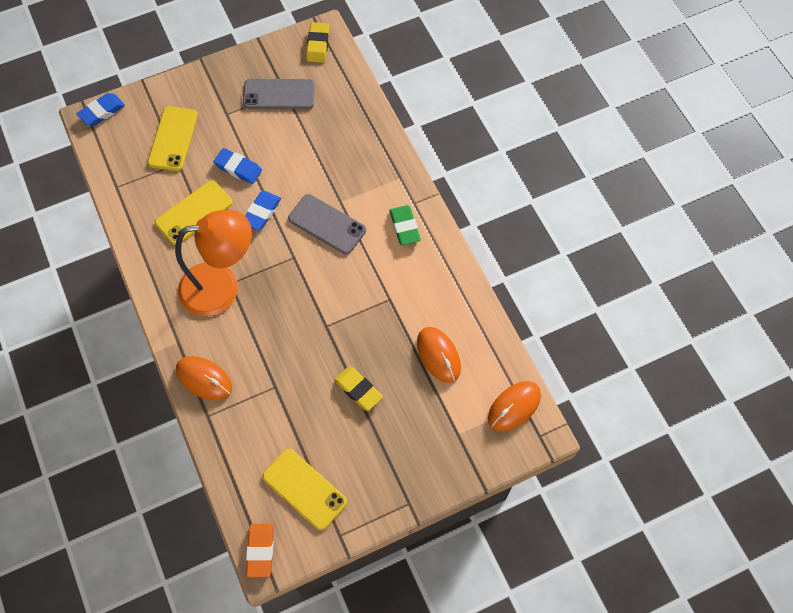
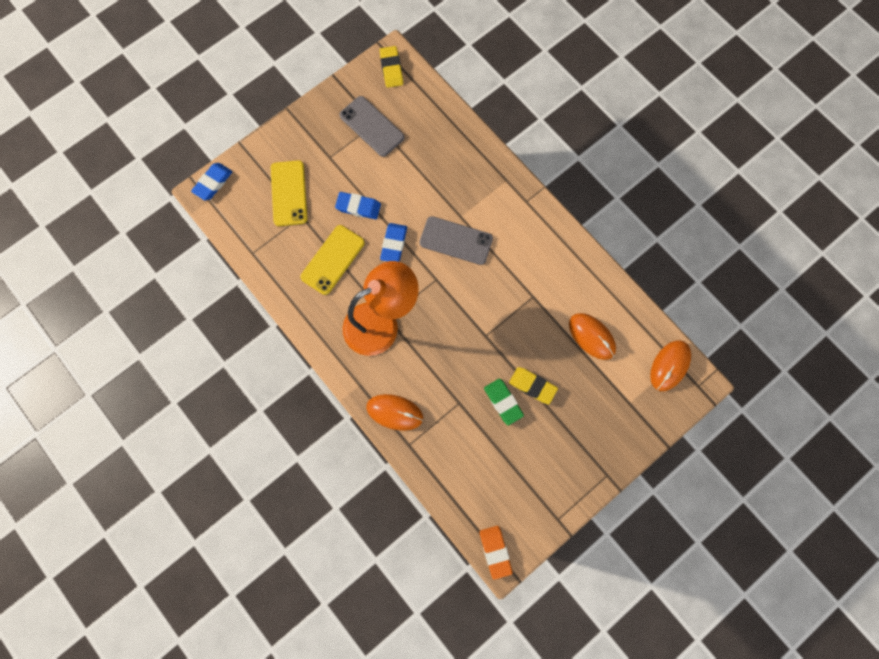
camera: 15 degrees left, 10 degrees up
(279, 94) = (371, 126): grey phone -> grey phone turned 60 degrees clockwise
(304, 489) = (515, 487): yellow phone -> none
(404, 227) = (525, 226): green eraser -> green eraser (503, 402)

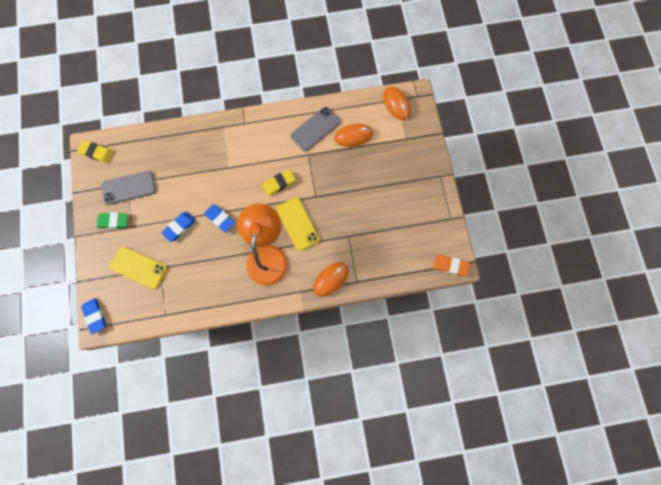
camera: 60 degrees left, 0 degrees up
(333, 260) = (205, 263): yellow phone -> yellow phone (298, 224)
(456, 240) = (243, 179): grey phone -> grey phone (315, 129)
(503, 402) = (363, 210): green eraser -> green eraser (113, 221)
(532, 386) = (363, 187): yellow eraser -> yellow eraser (279, 183)

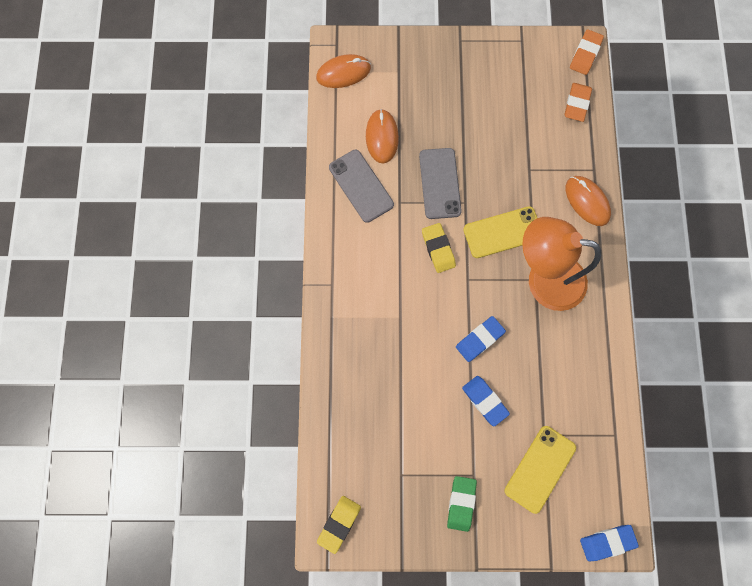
camera: 80 degrees left, 0 degrees up
(129, 188) = (409, 474): grey phone -> grey phone (440, 183)
(407, 264) = (576, 104): none -> orange eraser

